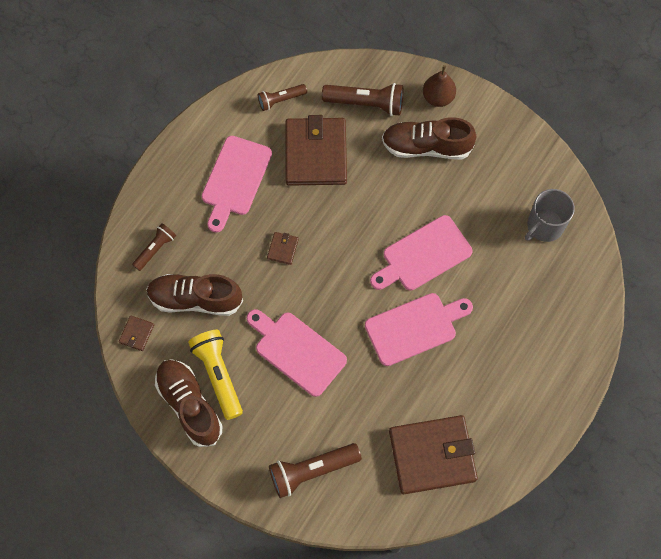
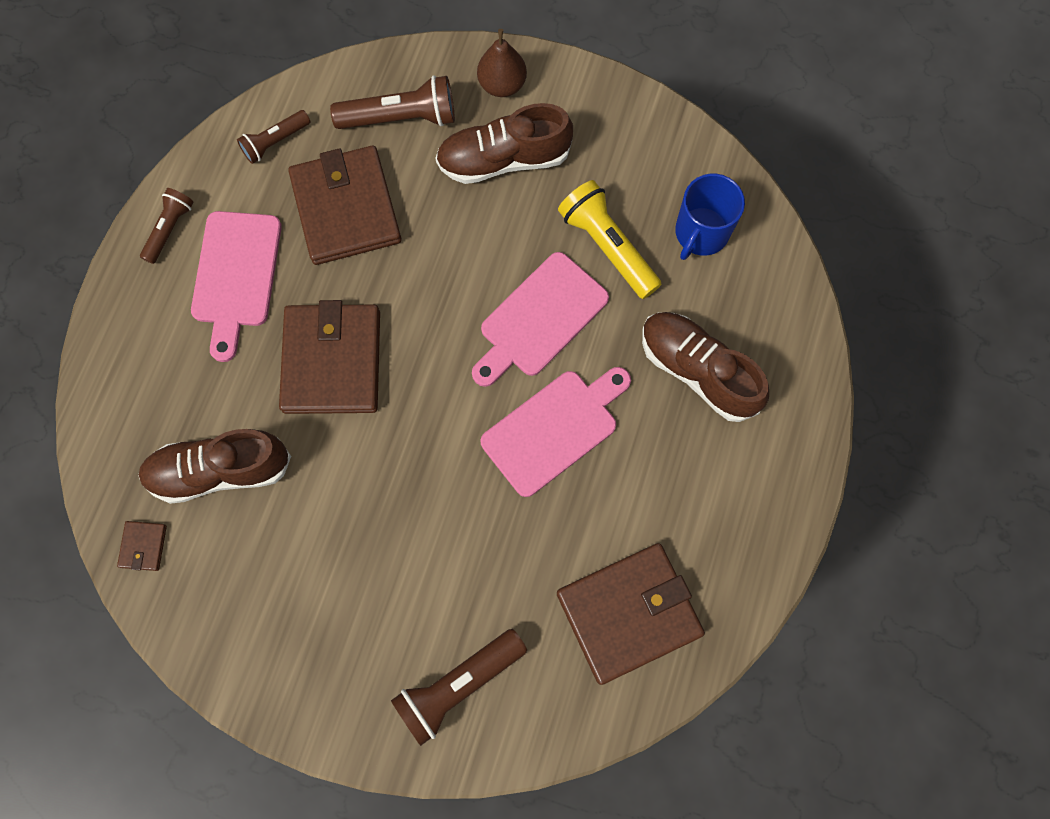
camera: 15 degrees left, 5 degrees up
(155, 249) = (141, 410): brown flashlight -> brown flashlight (170, 229)
(189, 405) = (250, 635): brown shoe -> brown shoe (697, 371)
(218, 375) = (282, 576): yellow flashlight -> yellow flashlight (607, 246)
(283, 249) = (332, 361): brown wallet -> brown wallet, size x2.46
(297, 351) = (391, 509): pink cutting board -> none
(544, 226) = (701, 233): grey mug -> blue mug

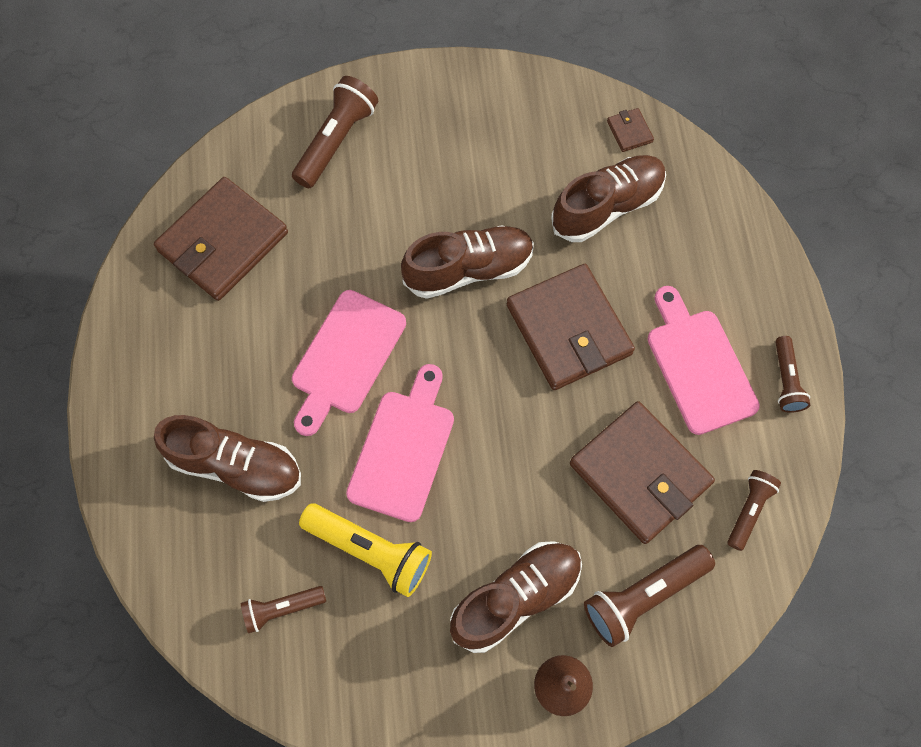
camera: 155 degrees right, 5 degrees down
(393, 466) = (468, 269): none -> brown shoe
(701, 233) = (282, 608): blue mug -> brown flashlight

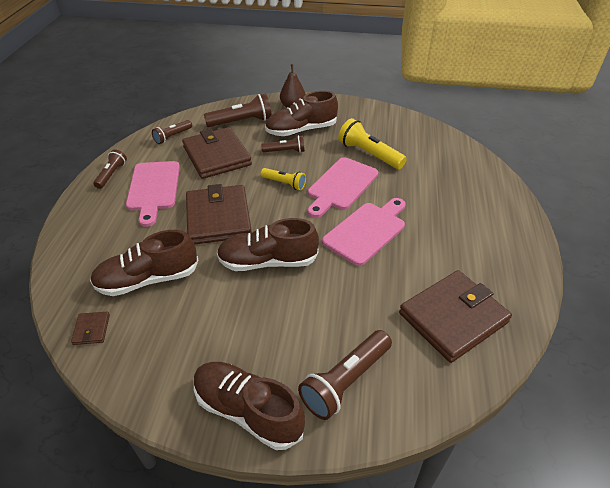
camera: 165 degrees left, 25 degrees down
(236, 465) = (442, 196): brown shoe -> brown shoe (248, 411)
(282, 608) = (417, 144): brown flashlight -> brown flashlight (285, 151)
(497, 430) = (284, 183): none -> yellow flashlight

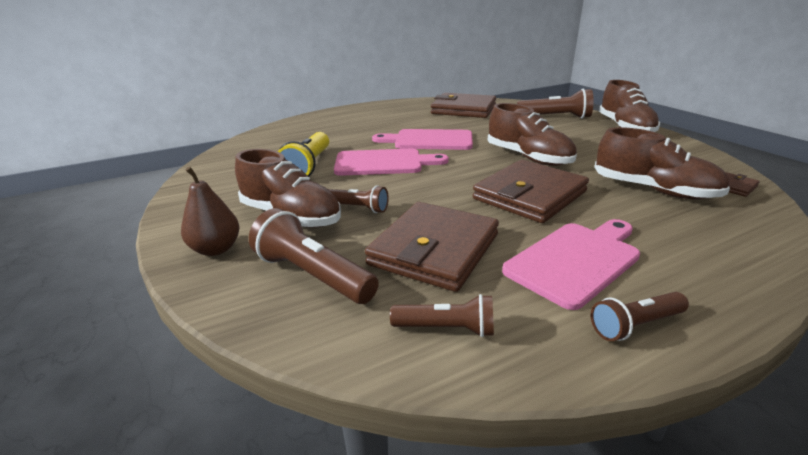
camera: 125 degrees left, 15 degrees down
(284, 183) = (421, 186): yellow flashlight -> none
(285, 151) = (357, 208): brown flashlight -> brown flashlight turned 150 degrees clockwise

